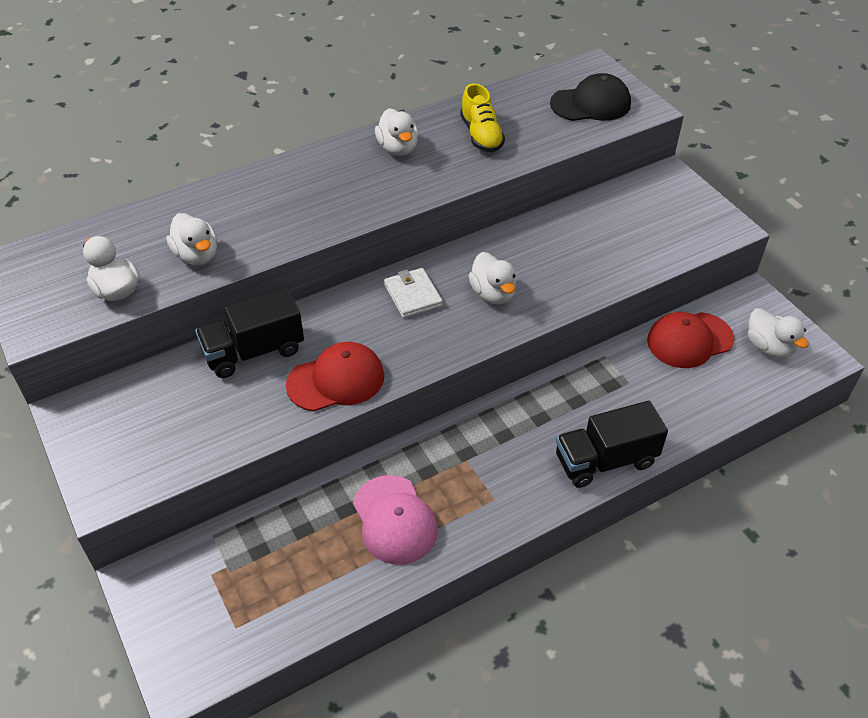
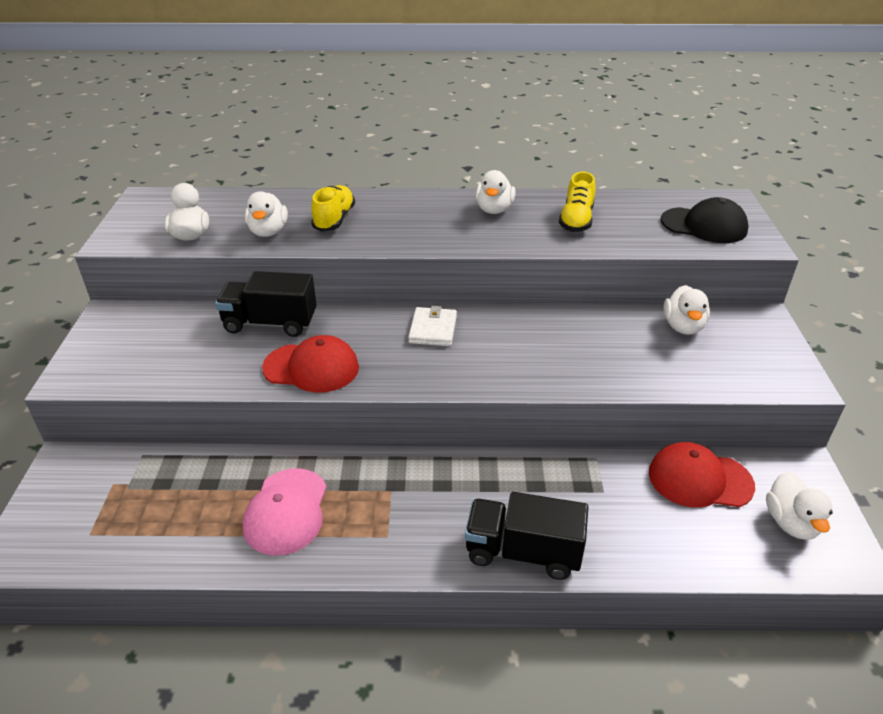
camera: 30 degrees right, 10 degrees down
(252, 216) = (334, 219): none -> yellow shoe
(493, 294) = (505, 353): white duck -> white duck (683, 327)

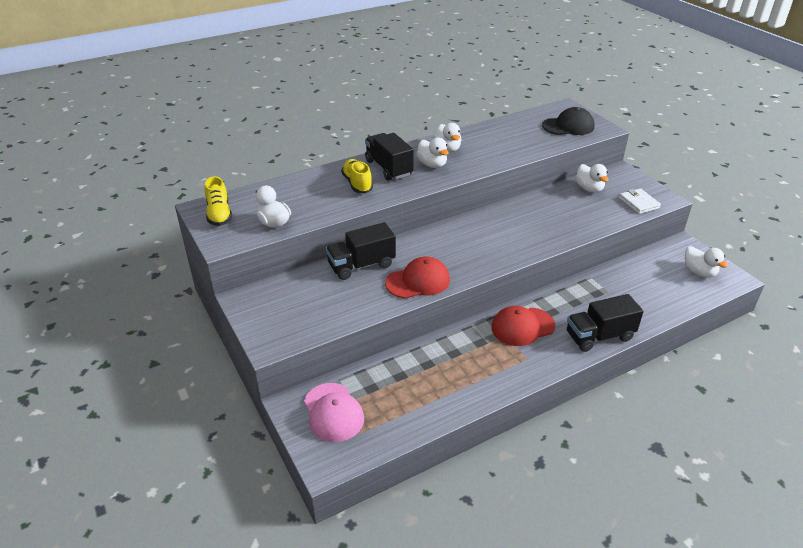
camera: 30 degrees left, 0 degrees up
(268, 232) = (324, 204): white duck -> white duck (432, 165)
(286, 511) = (461, 370): pink cap -> pink cap (333, 412)
(393, 212) = (388, 168): none -> black truck
(433, 329) = (463, 235): white wallet -> white wallet (639, 203)
(576, 220) = (500, 142): yellow shoe -> yellow shoe (219, 214)
(699, 479) = (645, 268): red cap -> red cap (522, 327)

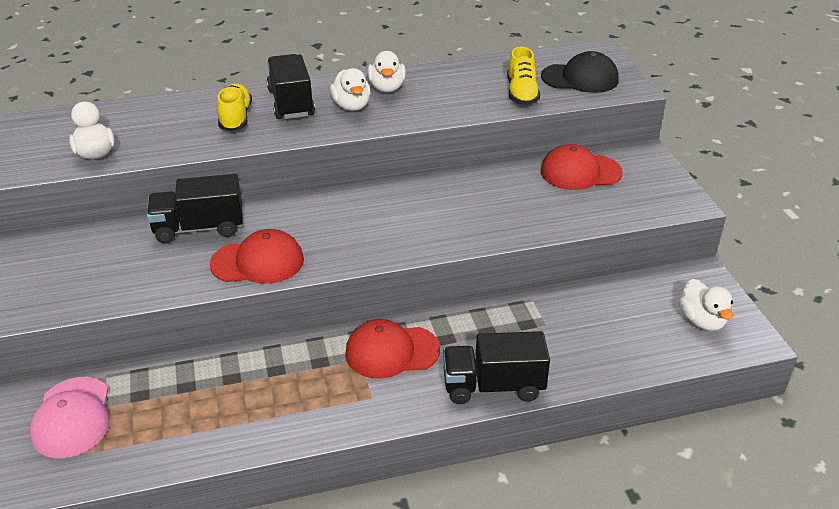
camera: 15 degrees right, 0 degrees up
(219, 214) = (39, 132): yellow shoe -> yellow shoe (521, 93)
(589, 189) = (580, 172): white duck -> red cap
(639, 203) = (642, 203): white wallet -> none

